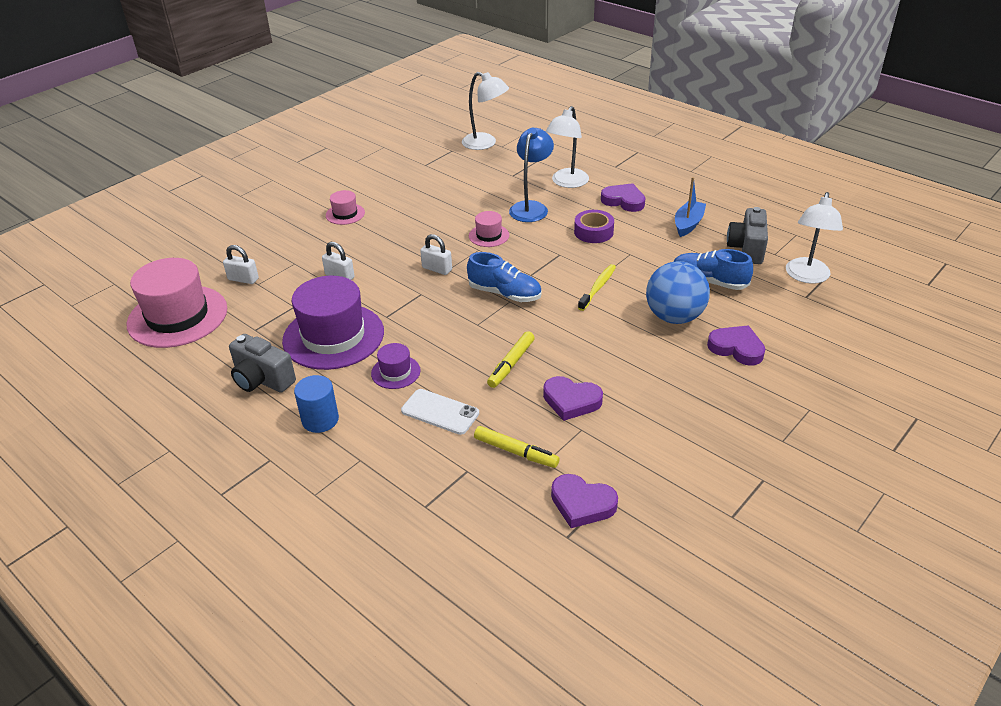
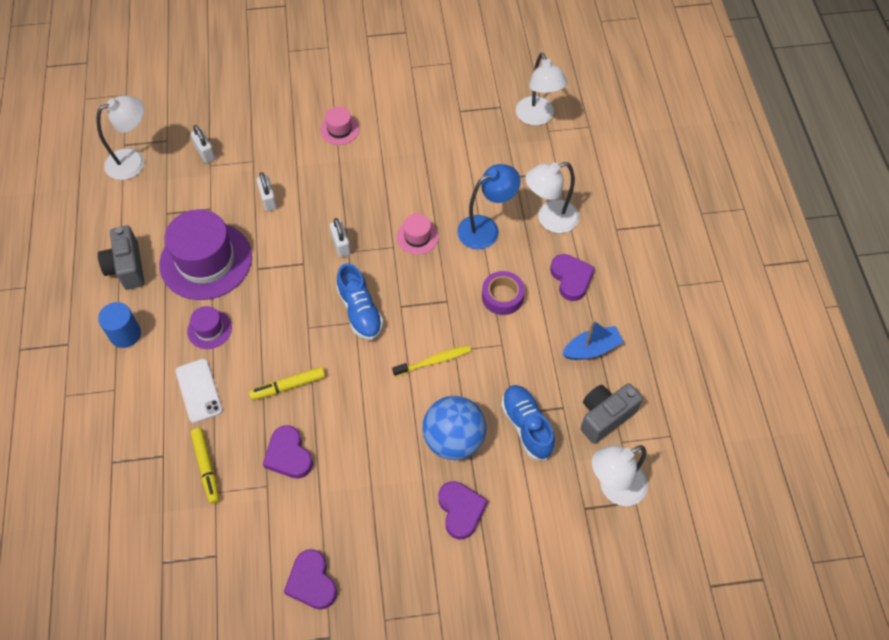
camera: 40 degrees right, 20 degrees up
(177, 316) = (133, 161): pink hat -> white lamp
(582, 504) = (198, 546): purple heart -> purple heart (312, 582)

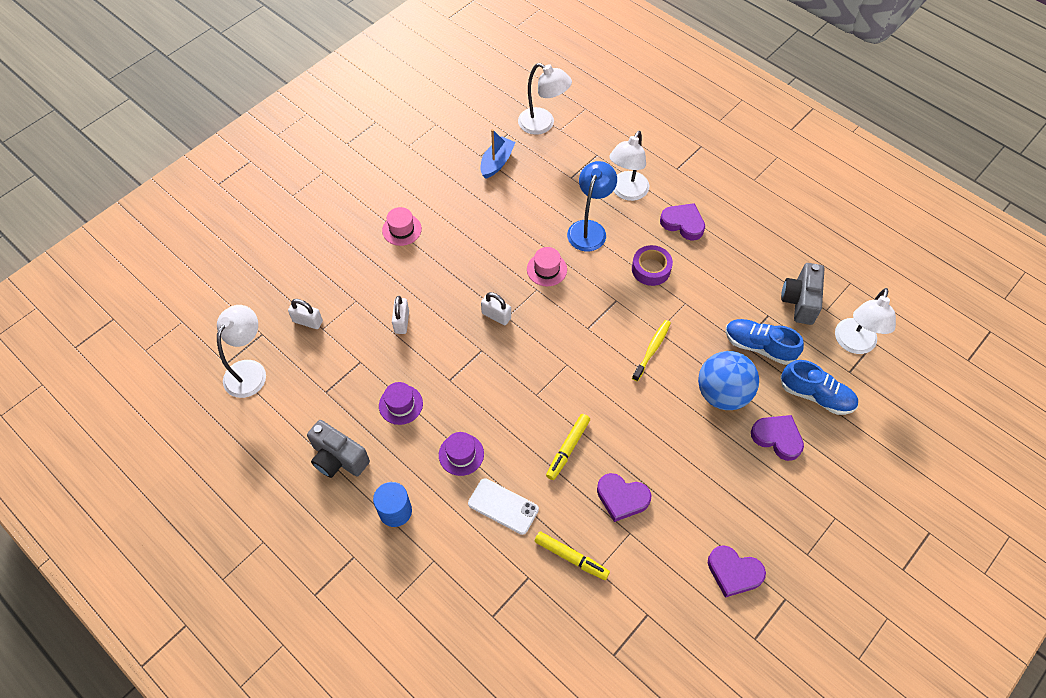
camera: 40 degrees left, 0 degrees up
(206, 261) = (400, 404): purple hat -> purple hat, size x0.46
(268, 200) = (401, 322): white padlock -> white padlock turned 60 degrees clockwise
(360, 311) = (562, 354): blue shoe -> blue shoe (816, 395)
(592, 349) = (745, 262): blue boat -> blue boat (497, 162)

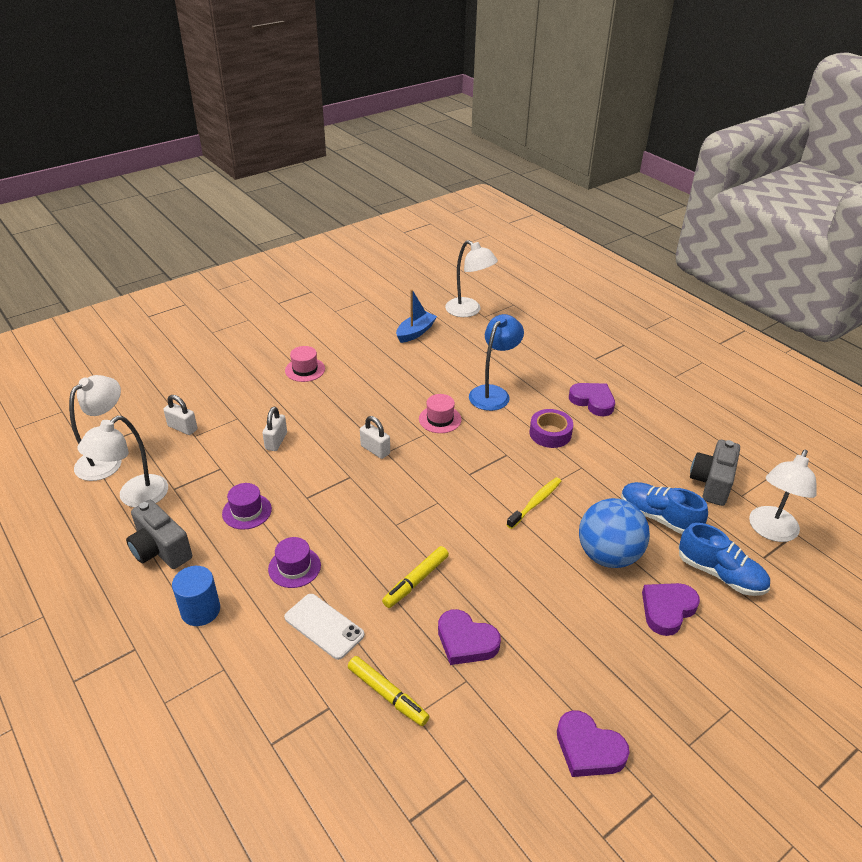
camera: 10 degrees right, 20 degrees down
(626, 192) = (539, 370): white lamp -> white lamp (135, 497)
(777, 438) = (667, 609): purple heart -> purple heart turned 90 degrees counterclockwise

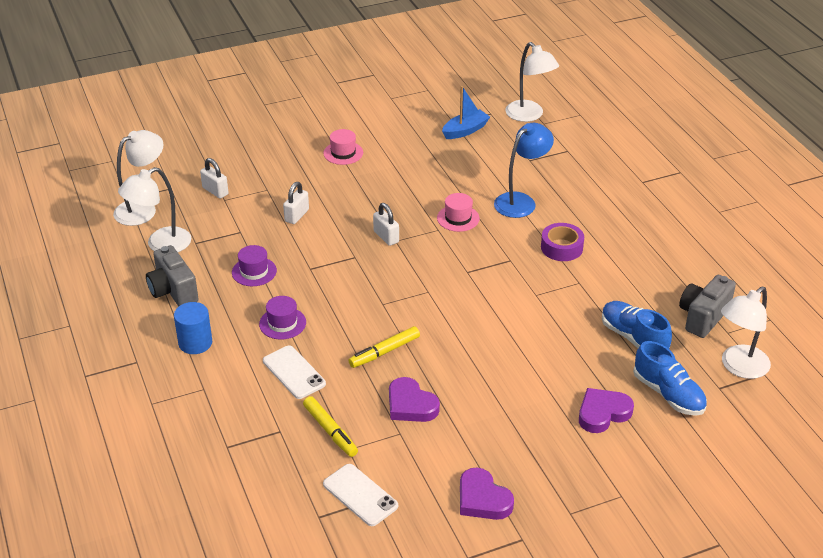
camera: 15 degrees right, 0 degrees up
(449, 777) = (360, 495): none -> white phone
(535, 503) = (520, 306): yellow toothbrush -> none
(593, 401) = (619, 223): purple heart -> none
(608, 555) = (569, 361): blue ball -> none

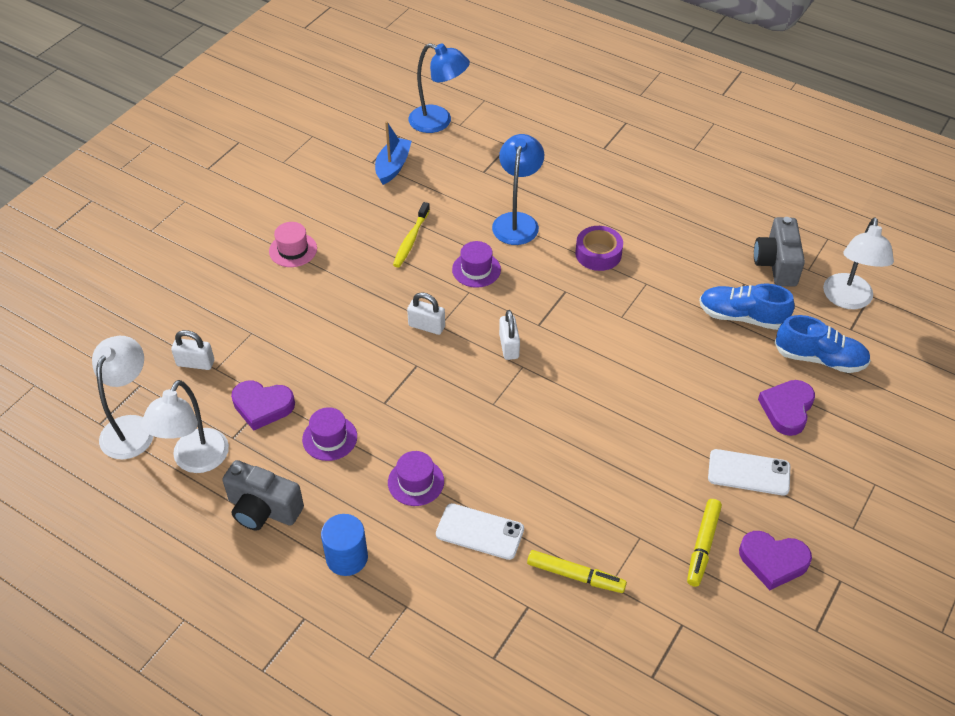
camera: 35 degrees left, 10 degrees up
(296, 215) = (313, 348): white padlock -> white padlock (509, 346)
(360, 495) = (667, 628): white phone -> white phone (748, 473)
(384, 352) = (544, 457): yellow marker -> yellow marker (703, 546)
(410, 405) = (621, 501): purple heart -> purple heart (262, 406)
(430, 180) = (411, 240): none -> yellow toothbrush
(458, 218) = (476, 269): pink hat -> purple hat
(529, 115) = (438, 122): white lamp -> blue lamp

